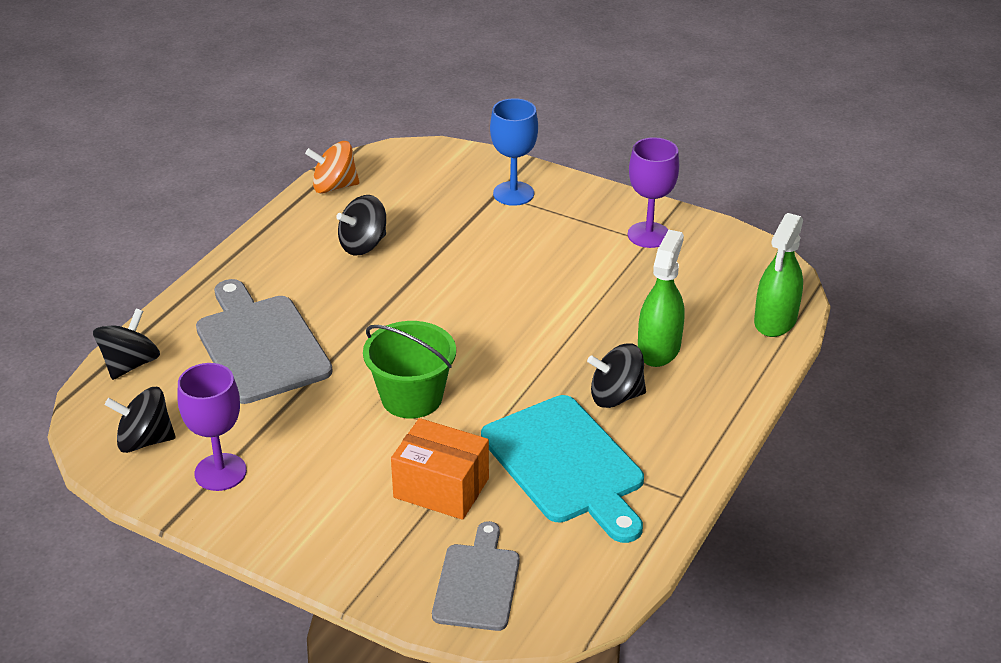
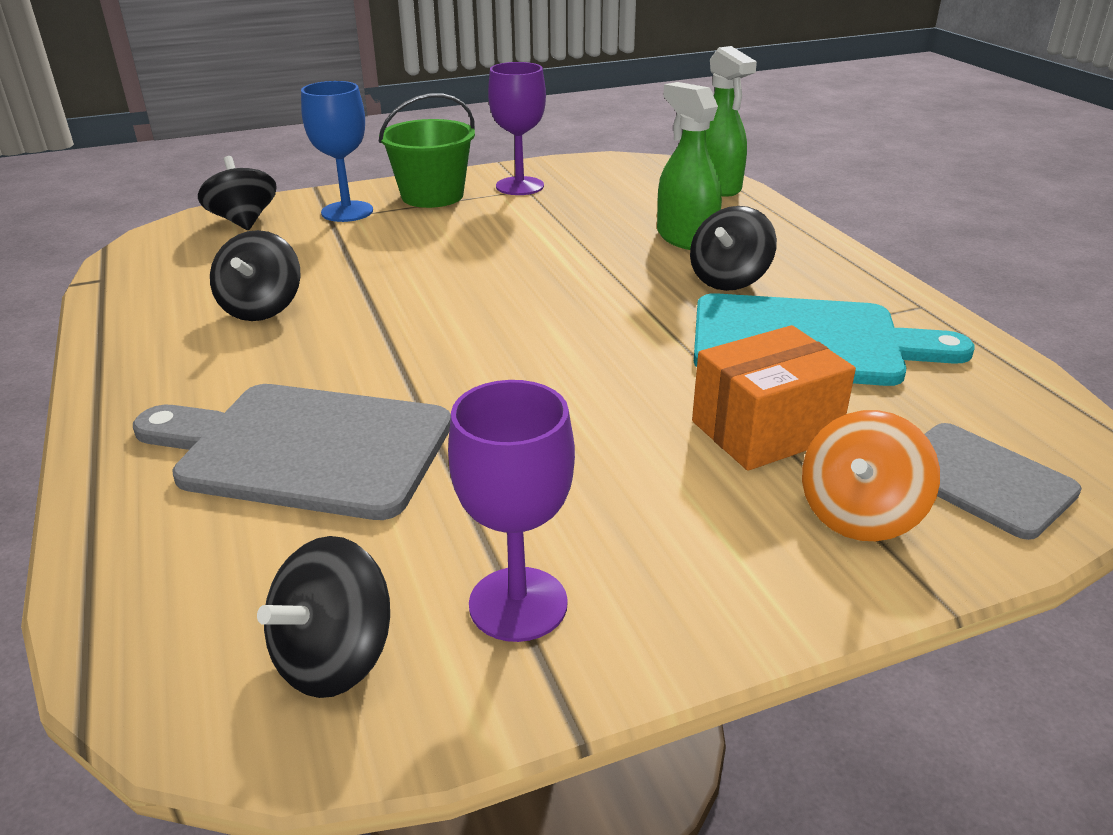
camera: 50 degrees left, 5 degrees down
(130, 364) = (135, 589): black spinning top -> black spinning top (243, 221)
(334, 186) = (131, 285): orange spinning top -> orange spinning top (859, 515)
(412, 397) = (574, 384): green bucket -> green bucket (432, 196)

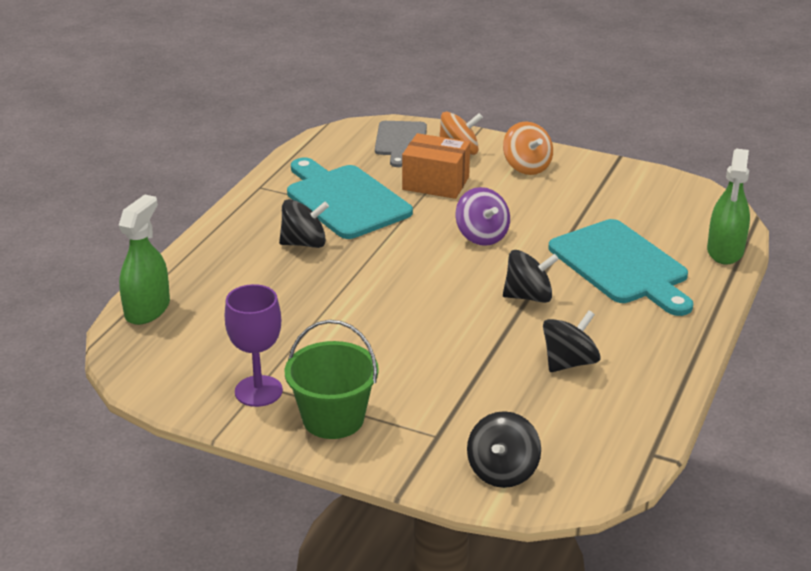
camera: 135 degrees left, 0 degrees up
(304, 449) = (622, 266): grey cutting board -> turquoise cutting board
(334, 657) = (670, 199): black spinning top -> black spinning top (528, 296)
(347, 212) = (416, 436): blue goblet -> none
(518, 604) = (600, 184): purple goblet -> none
(562, 387) = (482, 236): none -> purple spinning top
(685, 238) = (263, 280): green spray bottle -> green spray bottle (725, 251)
(703, 557) = (527, 167): none -> orange spinning top

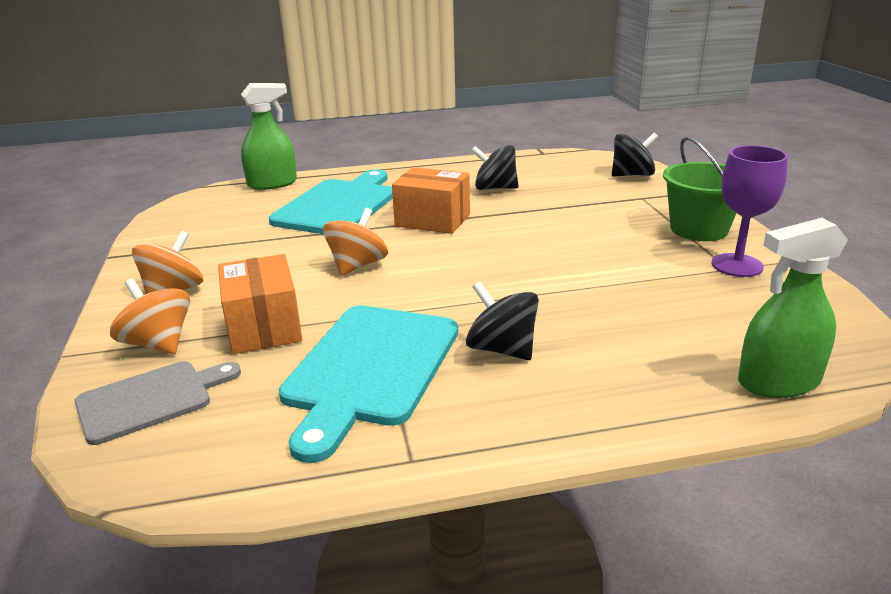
camera: 125 degrees left, 5 degrees down
(482, 236) = (357, 266): purple spinning top -> orange spinning top
(528, 296) = (432, 220): black spinning top -> orange box

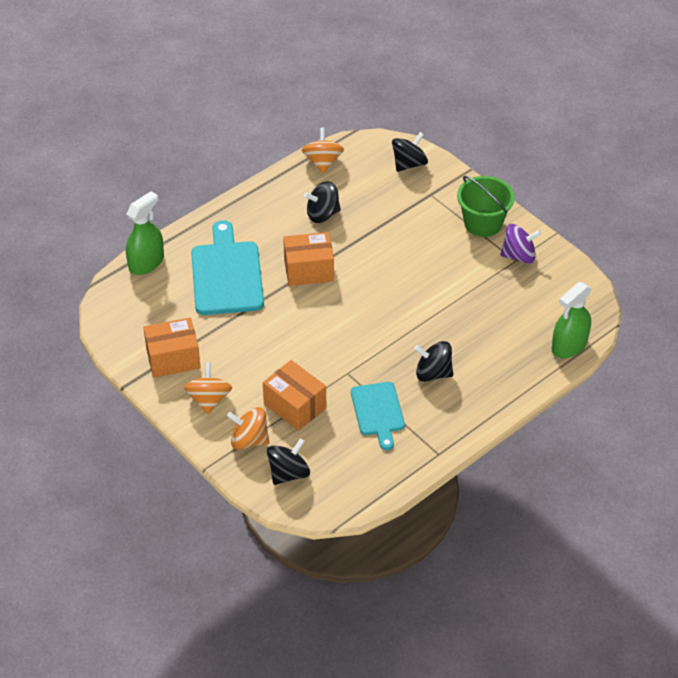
camera: 30 degrees left, 20 degrees up
(151, 399) = (288, 473): grey cutting board -> black spinning top
(191, 249) = (173, 358): none -> orange box
(357, 266) = (300, 335): orange spinning top -> orange spinning top (322, 162)
(370, 369) = (378, 412): turquoise cutting board -> turquoise cutting board, size x0.62
(737, 265) = (518, 255): purple goblet -> purple spinning top

